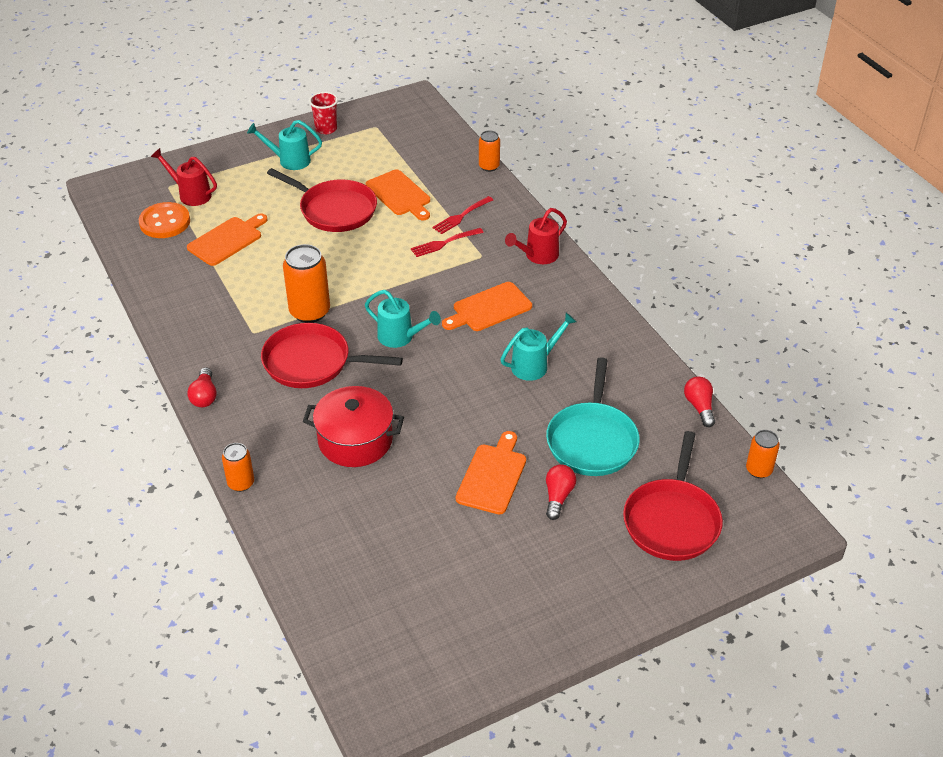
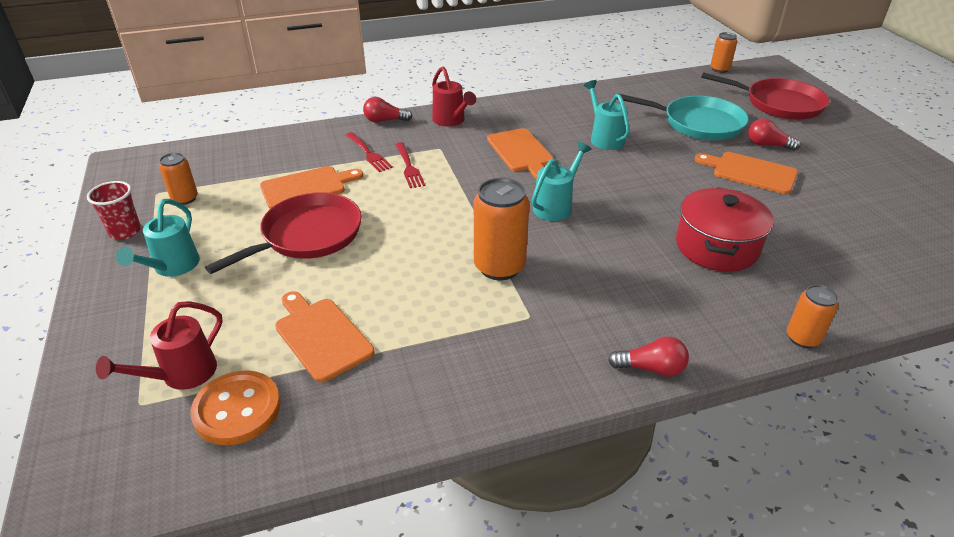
camera: 80 degrees left, 5 degrees down
(311, 362) = (591, 270): red pan -> none
(489, 166) = (293, 130): orange can -> orange can (185, 199)
(699, 407) = (656, 79): red light bulb -> red light bulb (385, 120)

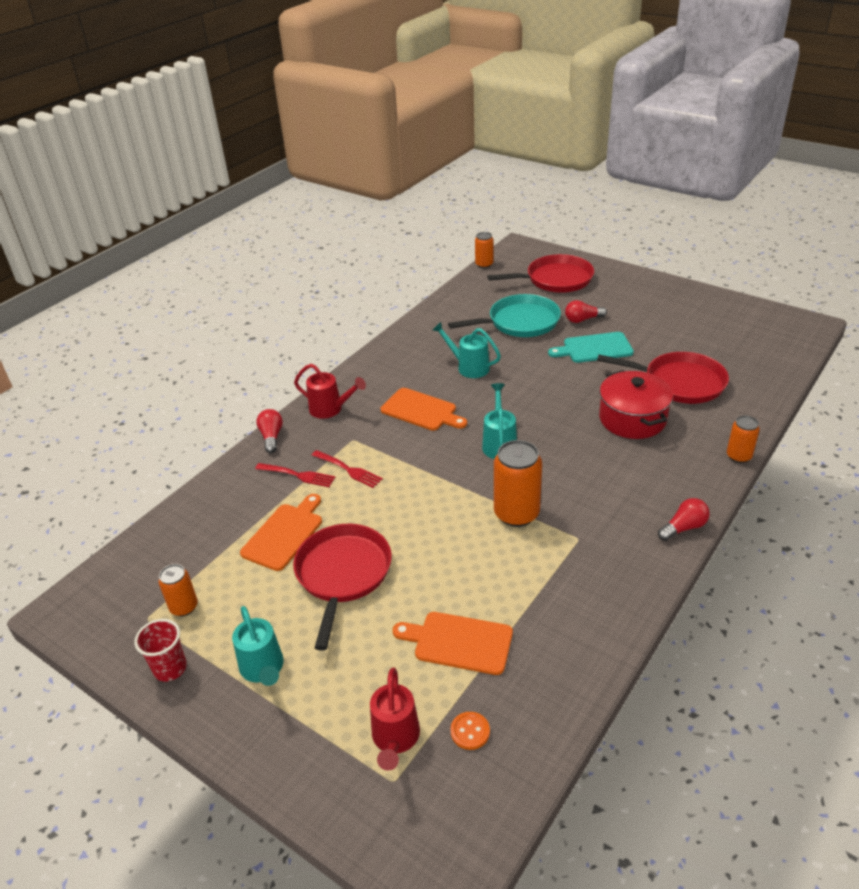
camera: 35 degrees left, 0 degrees up
(237, 409) = (470, 731): orange button -> orange button, size x0.52
(385, 120) = (271, 437): red light bulb -> red light bulb turned 120 degrees clockwise
(750, 172) = (594, 348): orange cutting board -> turquoise cutting board
(813, 240) = (680, 383): none -> red pan

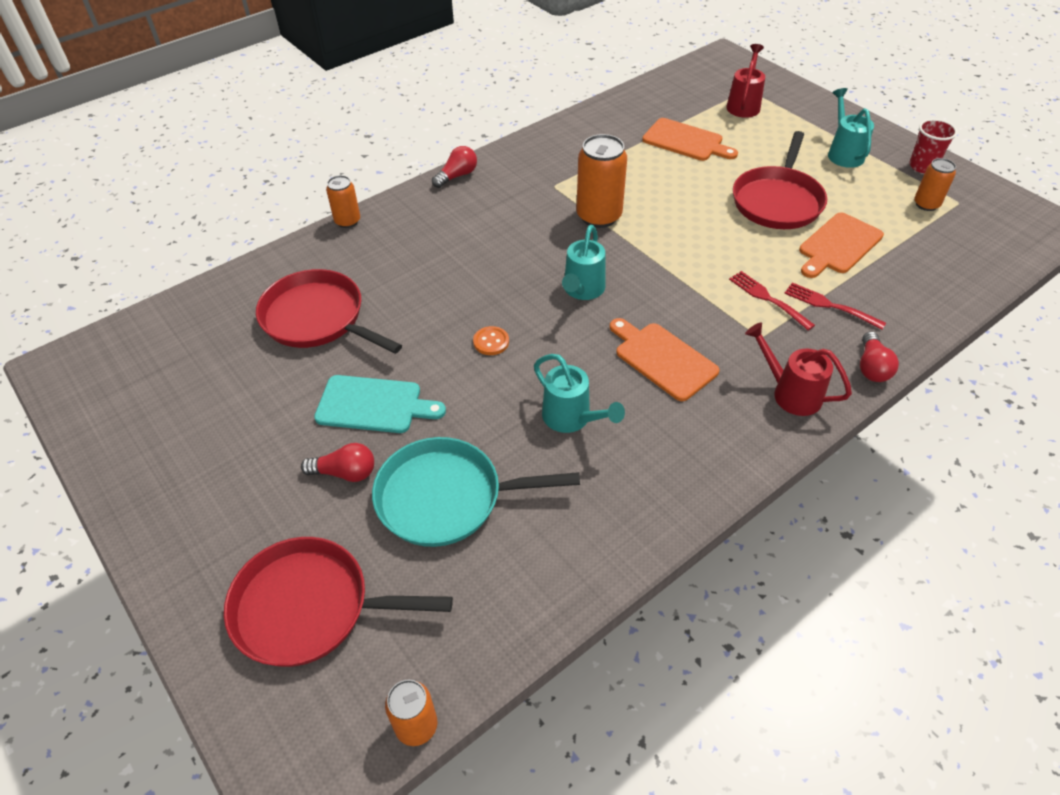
camera: 165 degrees left, 10 degrees up
(470, 731) = (692, 100): orange button -> orange button (491, 342)
(632, 419) = (414, 285): red pot -> none
(684, 527) = (457, 176): red light bulb -> red light bulb turned 150 degrees clockwise

